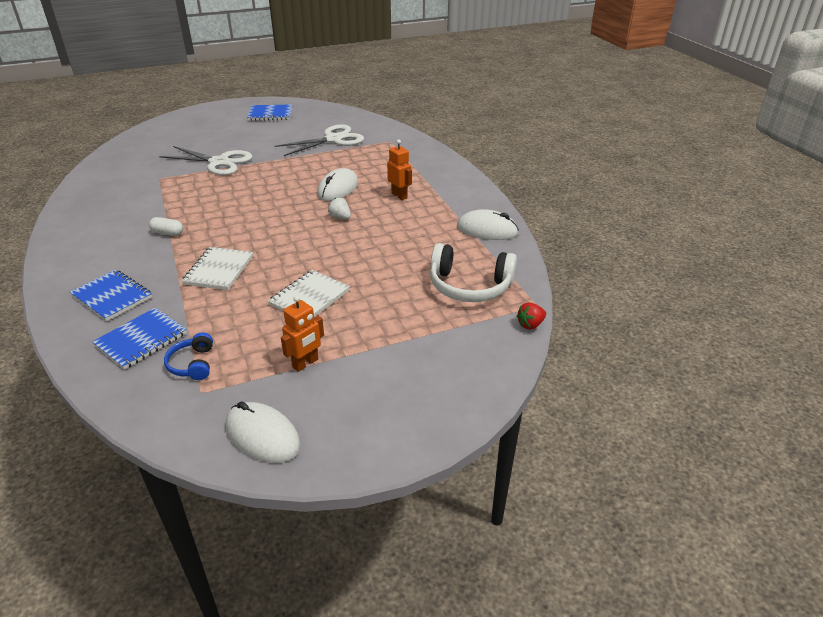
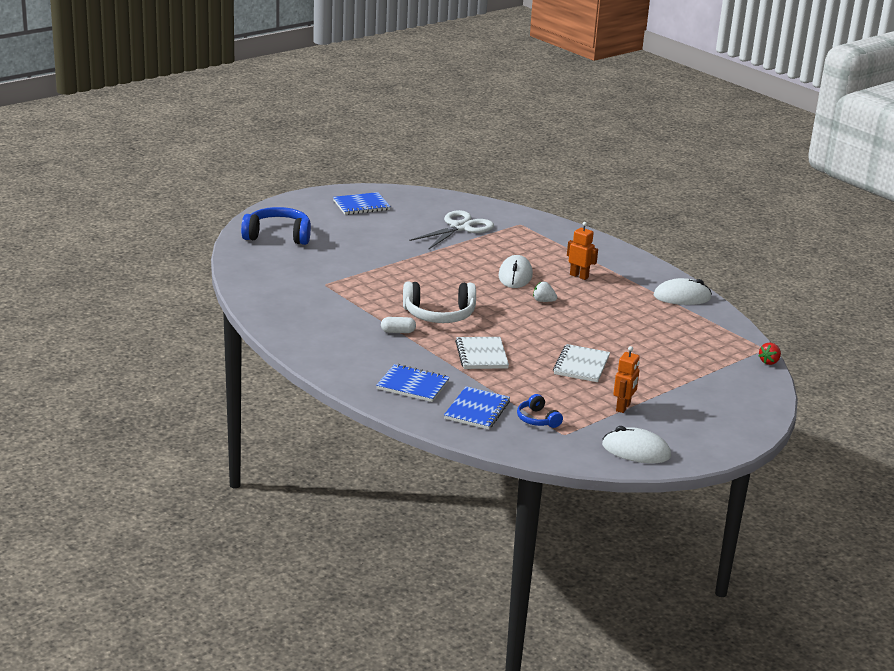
camera: 20 degrees left, 10 degrees down
(174, 132) = (278, 236): none -> blue headphones
(219, 162) = (367, 262): white scissors -> none
(469, 286) = (702, 341): white headphones -> white headphones (439, 315)

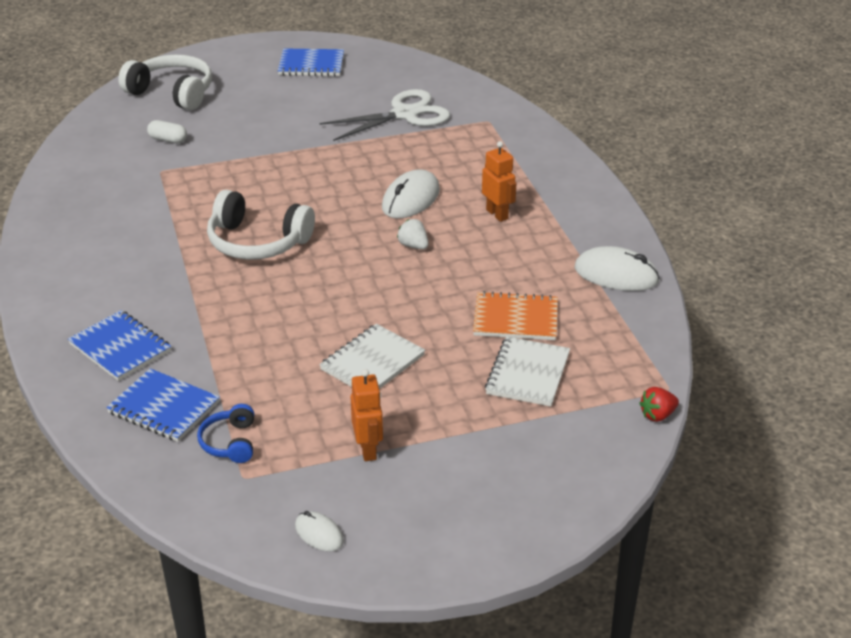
camera: 25 degrees right, 10 degrees up
(278, 236) = (172, 93): blue headphones -> white headphones
(398, 332) = (181, 259): white capsule -> white capsule (168, 140)
(477, 410) = (164, 408): blue notebook -> blue notebook turned 75 degrees clockwise
(481, 355) = (253, 317): white notebook -> white notebook (528, 374)
(623, 407) = (368, 449): orange robot -> orange robot turned 60 degrees counterclockwise
(636, 451) = (319, 534): white mouse -> white mouse, size x0.55
(645, 329) = (515, 319): none -> orange notebook

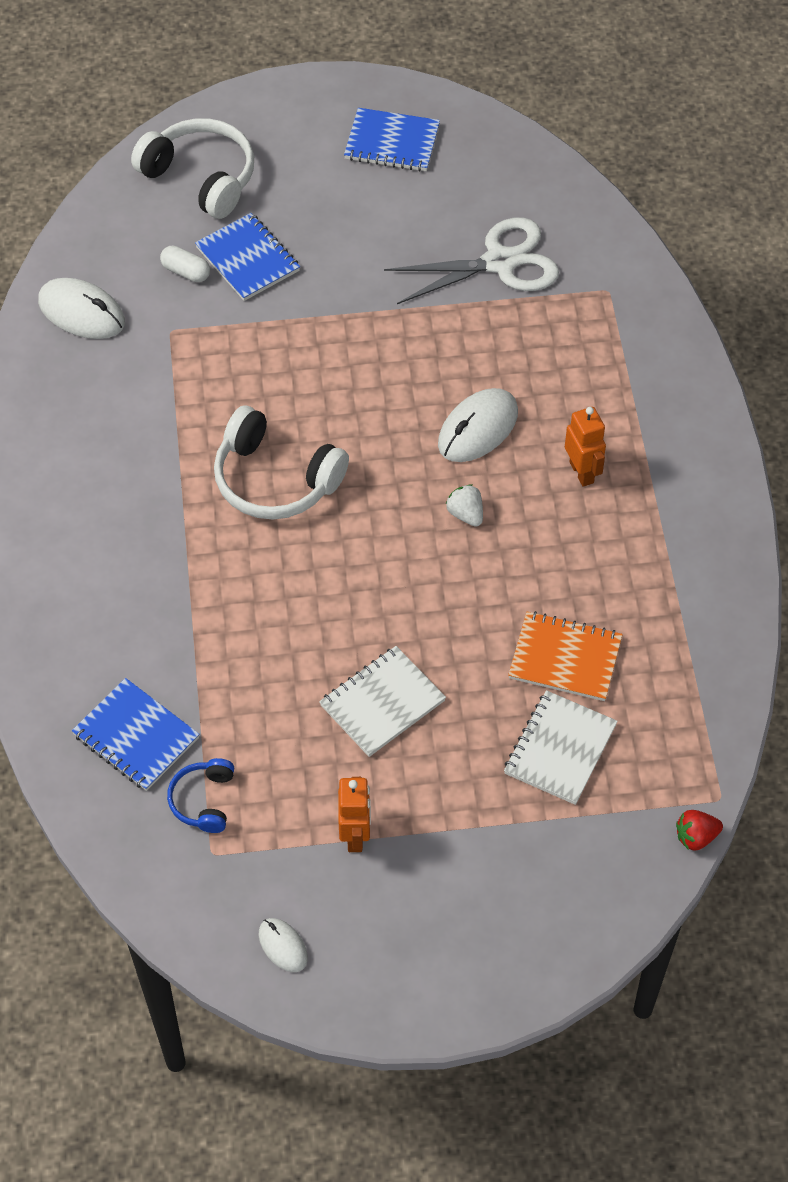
camera: 10 degrees right, 20 degrees up
(120, 348) = (95, 635): blue notebook -> blue notebook (247, 259)
(616, 274) = (706, 601): white mouse -> white mouse (82, 312)

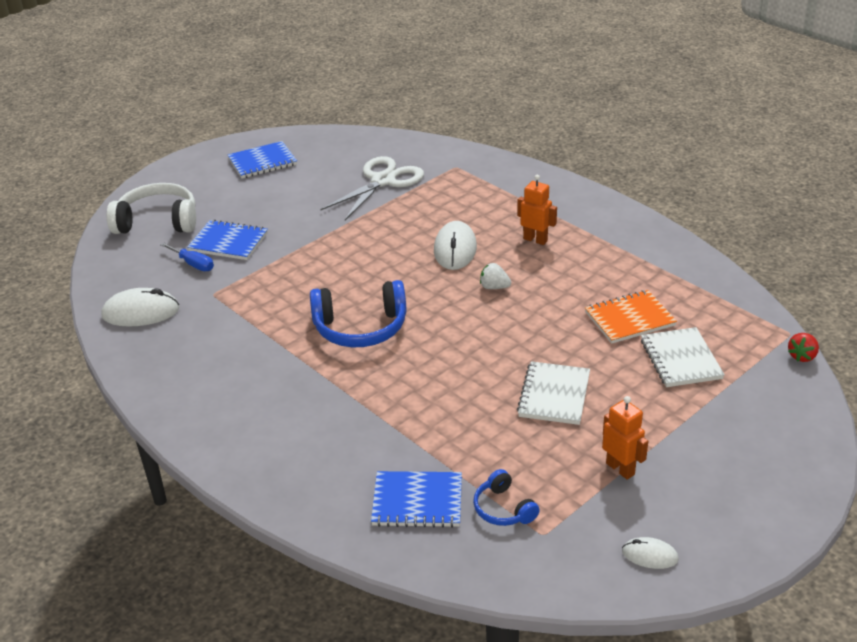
camera: 35 degrees left, 20 degrees down
(186, 272) = (193, 264): white capsule -> blue screwdriver
(275, 480) = (360, 328): white headphones -> blue headphones

